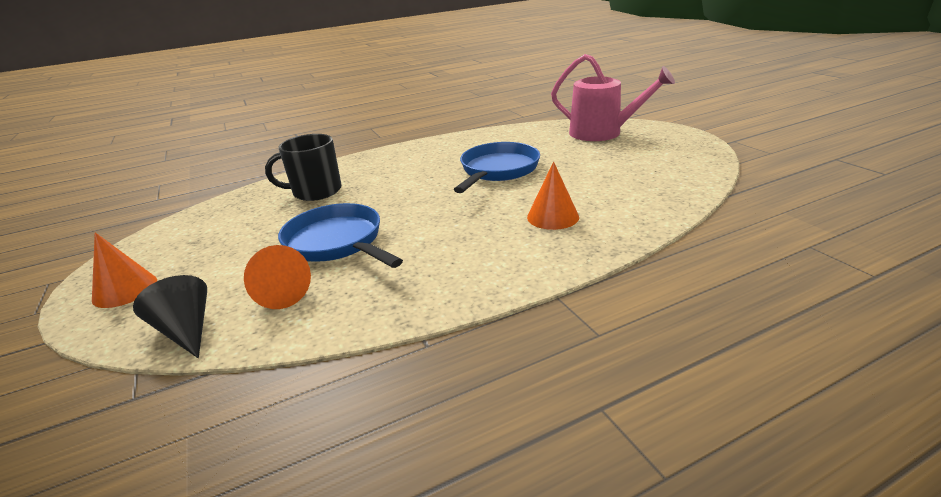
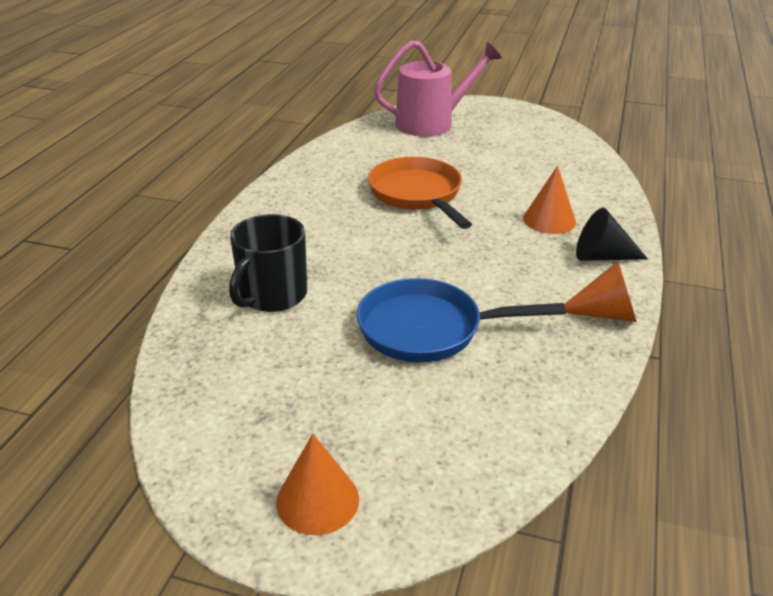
camera: 50 degrees left, 5 degrees up
(186, 330) = (482, 474): black cone -> black cone (602, 256)
(280, 293) = (486, 396): orange cone -> orange cone (605, 313)
(498, 170) = (417, 194): blue pan -> orange pan

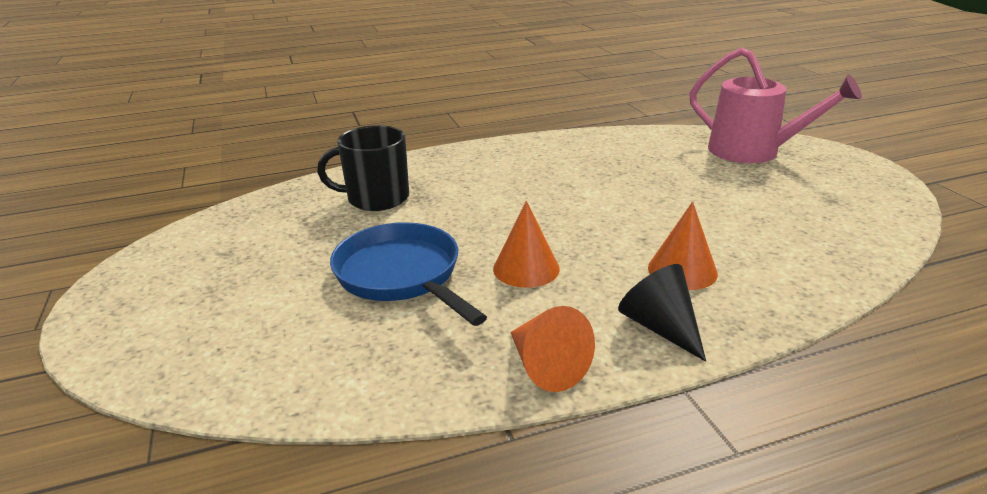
camera: 55 degrees right, 5 degrees down
(317, 500) = (141, 311): orange cone -> orange cone (526, 268)
(417, 194) = (611, 193): orange pan -> none

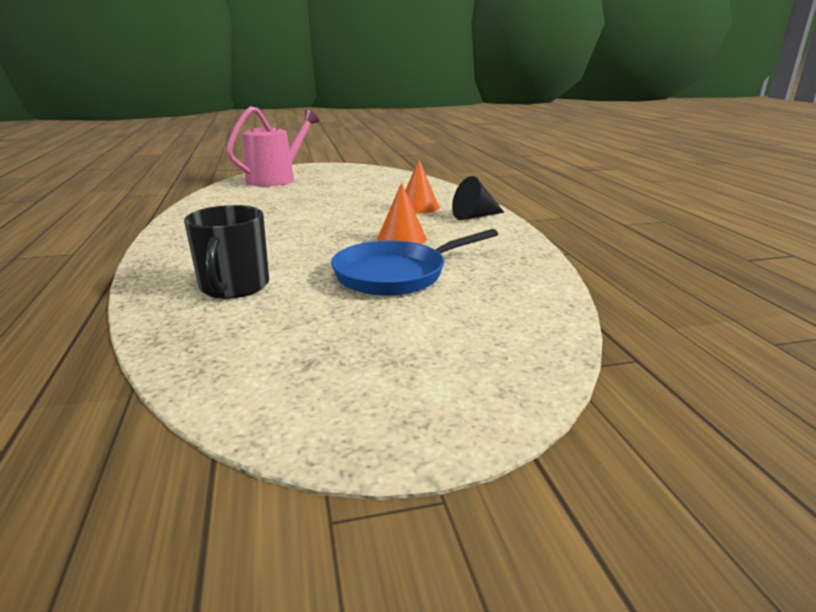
camera: 85 degrees left, 5 degrees down
(546, 366) = (511, 240): orange cone -> none

